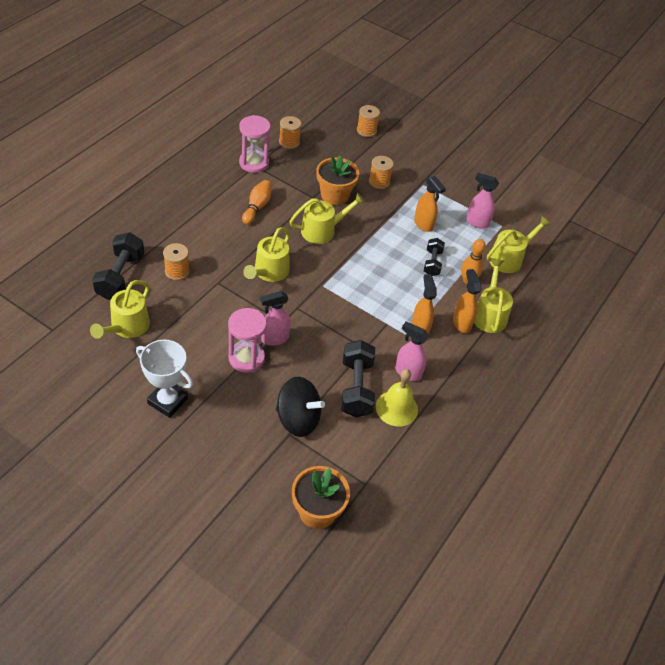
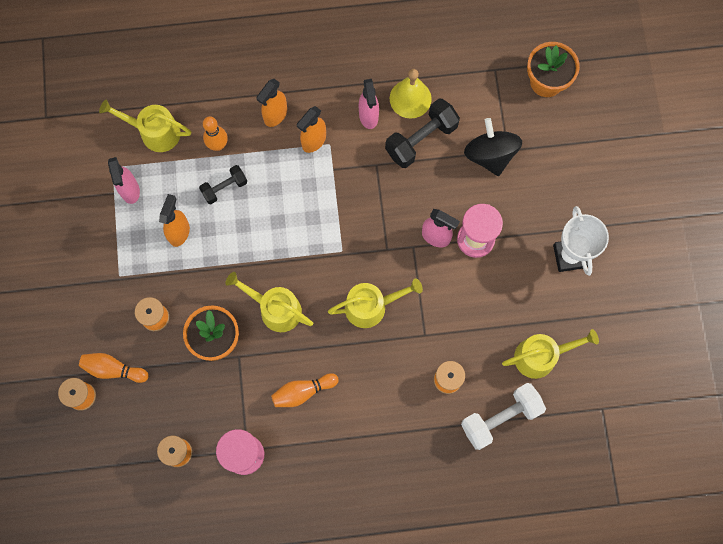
camera: 125 degrees left, 25 degrees up
(120, 276) = (500, 418): black dumbbell -> white dumbbell
(367, 149) = (113, 369): none -> orange bowling pin
(489, 314) = (243, 102): yellow watering can -> none

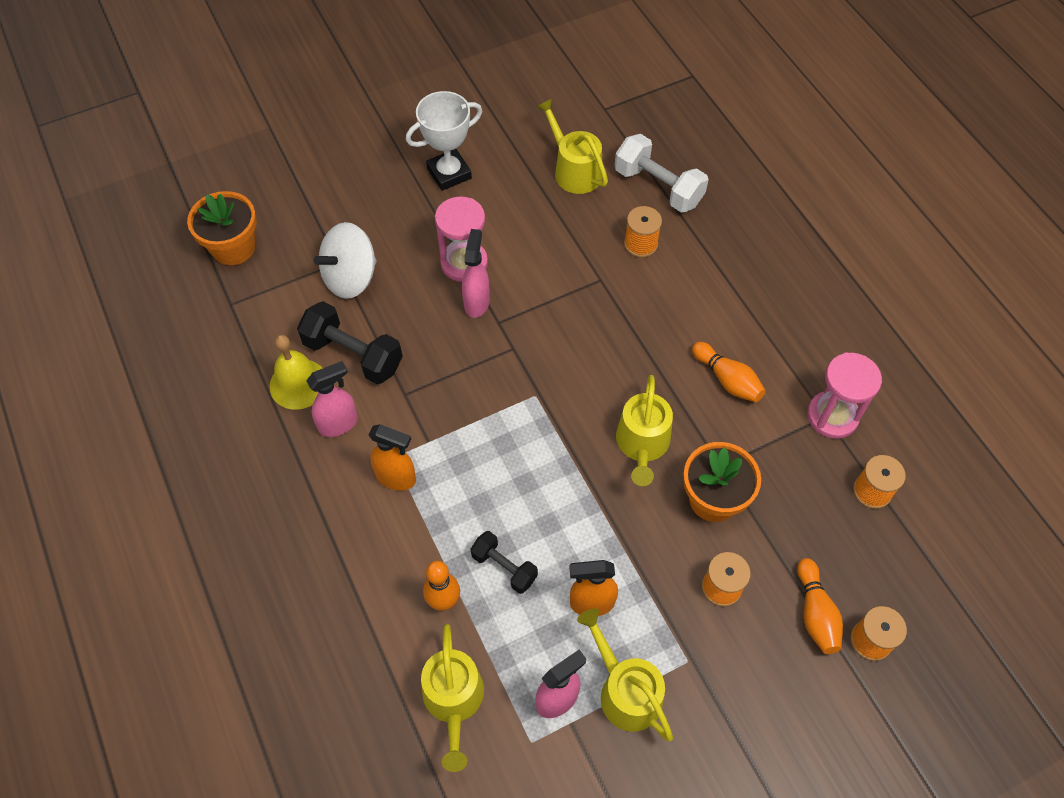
camera: 110 degrees left, 15 degrees down
(275, 115) = (373, 540): orange spray bottle -> none
(371, 306) = (591, 342): yellow watering can -> yellow watering can (625, 691)
(490, 155) = (350, 278): black spinning top -> white spinning top

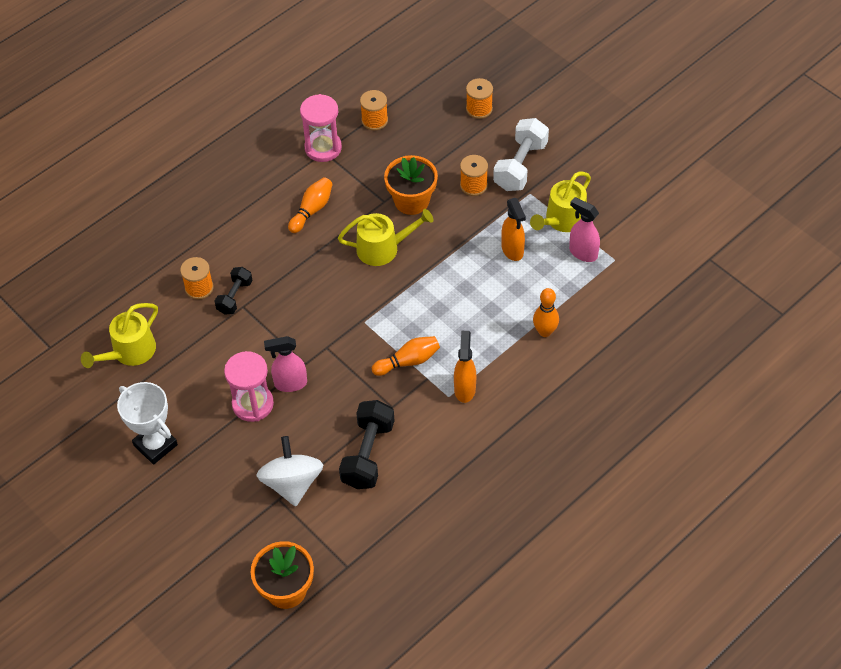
camera: 105 degrees left, 5 degrees down
(298, 384) = (408, 484): yellow bell -> none
(339, 424) = (433, 442): pink spray bottle -> none
(350, 278) = (292, 483): white spinning top -> white spinning top turned 135 degrees counterclockwise
(453, 700) = (608, 306): yellow watering can -> none
(504, 567) = (507, 304): black dumbbell -> black dumbbell (235, 297)
(658, 187) = (134, 289): white dumbbell -> white dumbbell (520, 166)
(815, 613) = (472, 137): orange bowling pin -> orange bowling pin (408, 361)

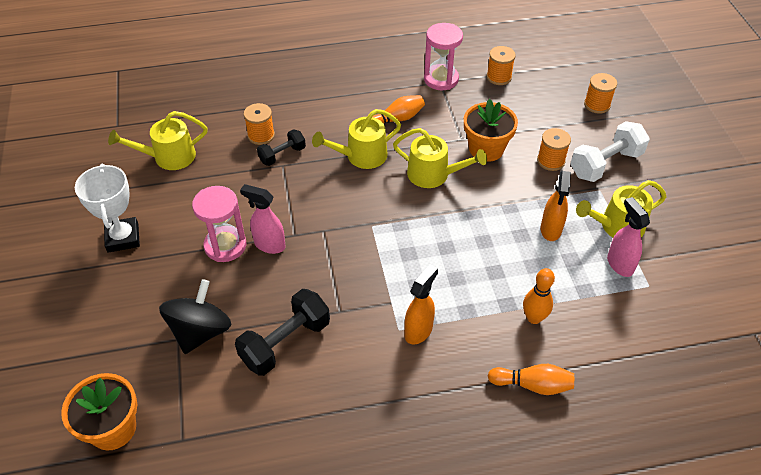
camera: 30 degrees right, 5 degrees down
(292, 483) = (200, 331): white spinning top -> black spinning top
(307, 262) = (361, 156): none -> yellow watering can
(408, 361) = (385, 279): orange bowling pin -> orange bowling pin (532, 385)

